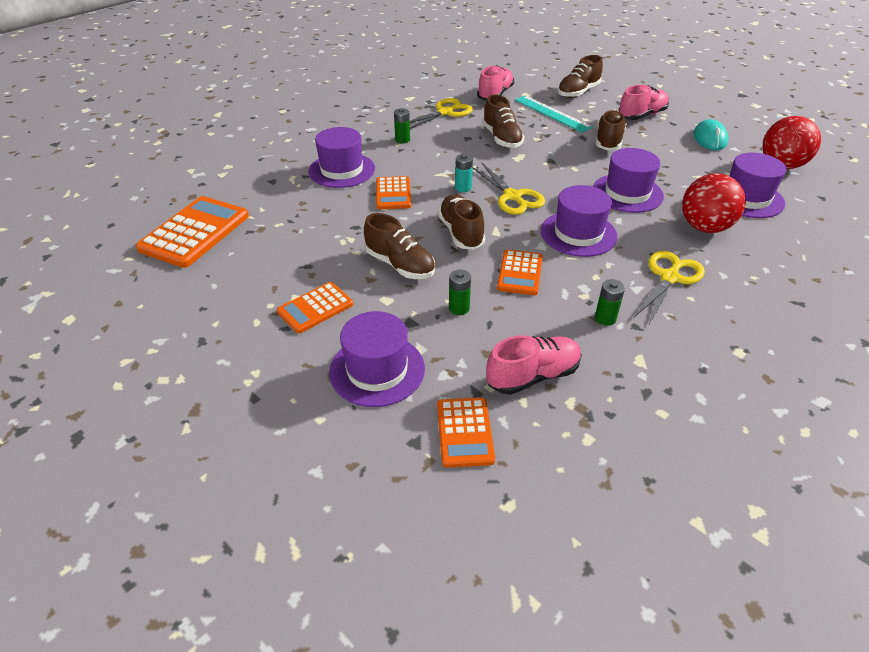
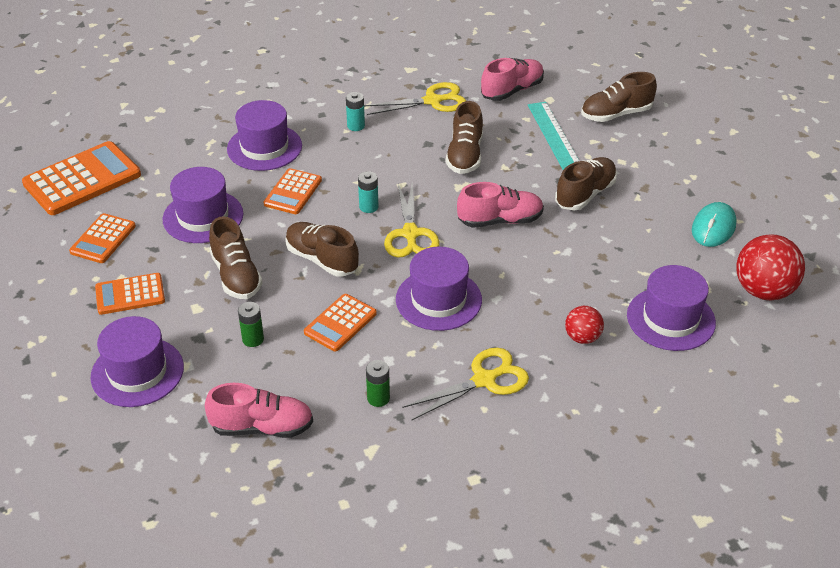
camera: 25 degrees right, 0 degrees up
(402, 140) = (356, 126): green battery -> turquoise battery
(461, 233) = (322, 259): brown shoe -> brown shoe turned 60 degrees counterclockwise
(464, 432) = (164, 453): orange calculator -> orange calculator (103, 239)
(627, 193) = (539, 269): purple hat -> purple hat (203, 217)
(641, 115) = (662, 170): pink shoe -> pink shoe (500, 220)
(704, 227) = (582, 337): red ball -> red ball, size x0.56

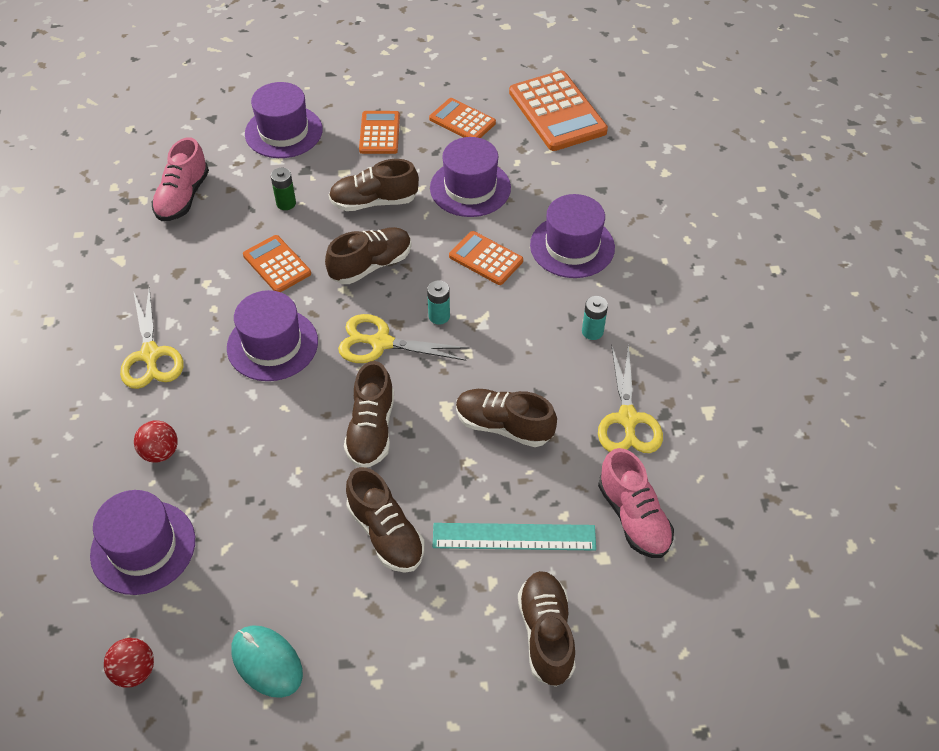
camera: 105 degrees right, 10 degrees up
(378, 398) = (172, 274): green battery -> none
(500, 220) = (371, 430): pink shoe -> brown shoe
(763, 291) = (135, 671): red ball -> red ball, size x0.56

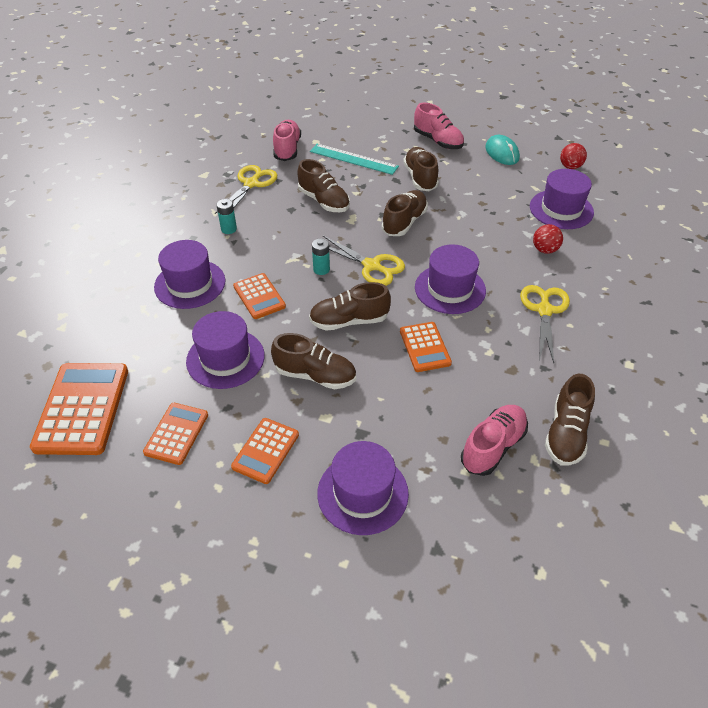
camera: 155 degrees left, 5 degrees down
(286, 203) = (395, 402): green battery -> none
(393, 649) = (438, 141): none -> pink shoe
(462, 121) = (176, 433): orange calculator -> orange calculator turned 135 degrees counterclockwise
(546, 634) = (363, 127): brown shoe -> brown shoe (566, 433)

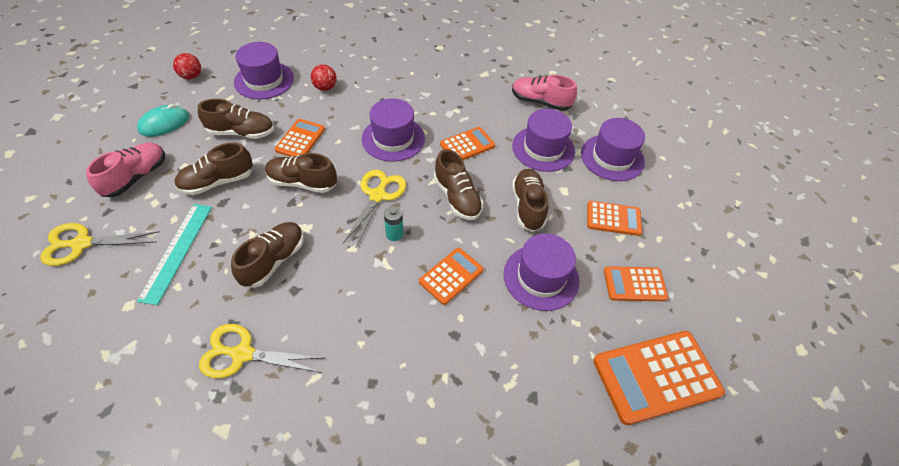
camera: 110 degrees left, 5 degrees up
(190, 284) = (455, 350): purple hat -> purple hat (543, 148)
(229, 229) = (347, 346): turquoise battery -> none
(287, 149) = (149, 335): pink shoe -> none
(463, 226) = (300, 139): none -> orange calculator
(544, 310) = (400, 85): yellow scissors -> yellow scissors (82, 244)
(566, 433) = (512, 72): brown shoe -> brown shoe (241, 132)

